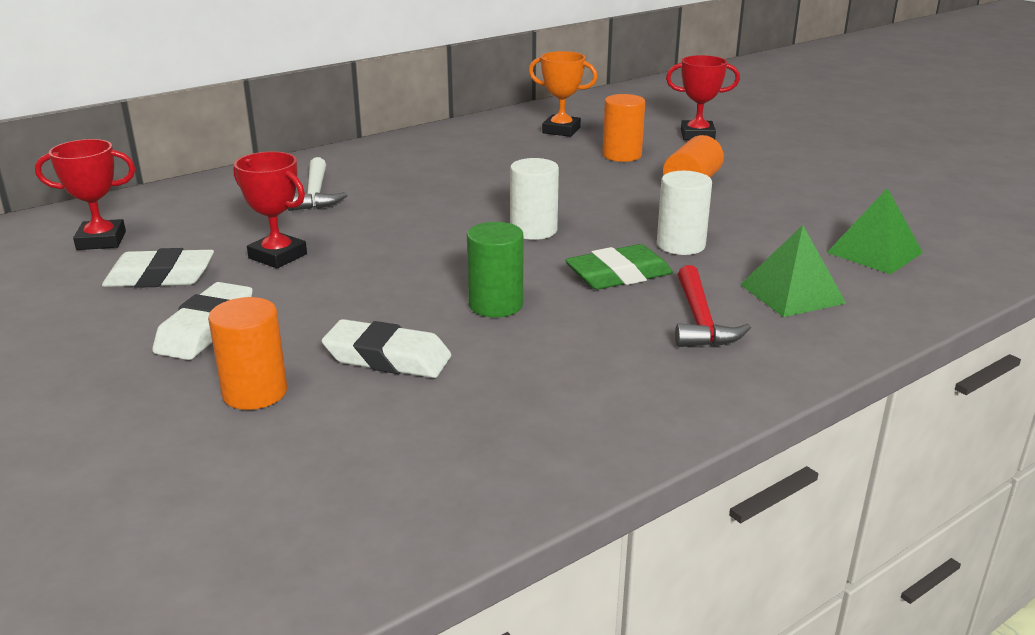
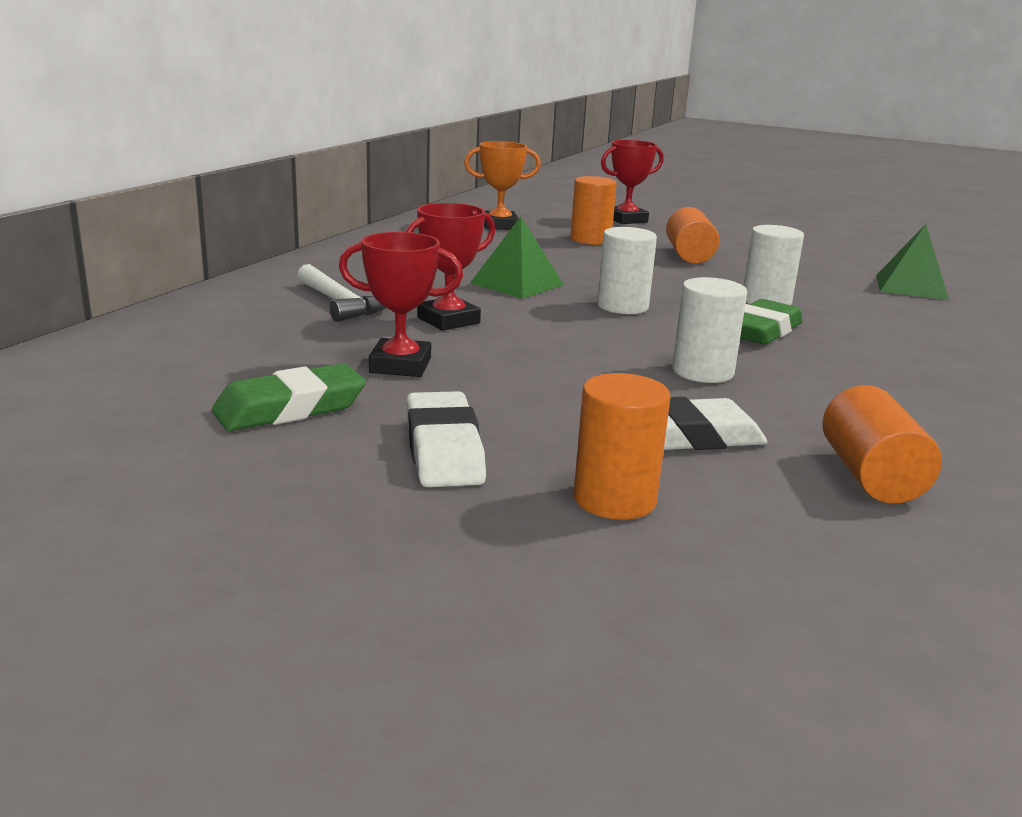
camera: 30 degrees left, 5 degrees down
(101, 241) = (137, 384): red trophy -> red trophy (448, 320)
(160, 277) = (290, 409): white eraser -> green eraser
(471, 424) = (871, 476): none -> orange cylinder
(495, 305) = (702, 372): green cylinder -> white cylinder
(700, 321) = (887, 354): red hammer -> none
(792, 293) = (912, 323): green pyramid -> green pyramid (517, 284)

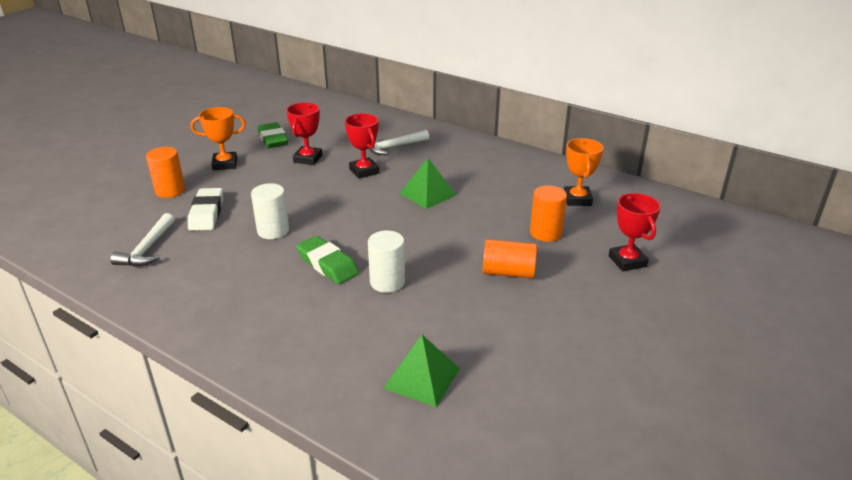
camera: 100 degrees right, 10 degrees up
(444, 450) = (225, 164): white eraser -> orange trophy
(622, 306) = (381, 223): white cylinder -> none
(871, 476) = (147, 249): orange cylinder -> white hammer

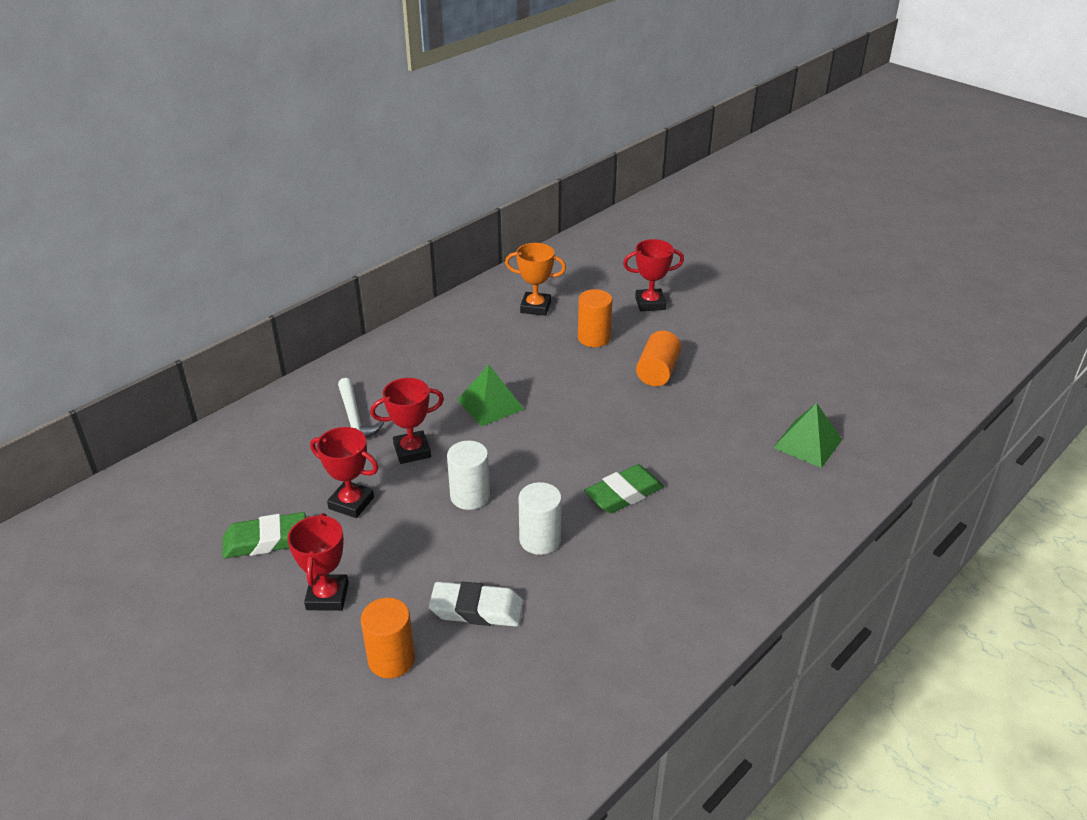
camera: 80 degrees left, 5 degrees up
(147, 249) = (557, 669): white hammer -> none
(225, 164) = (327, 596): orange trophy -> red trophy
(387, 282) = (663, 451): white cylinder -> white cylinder (470, 496)

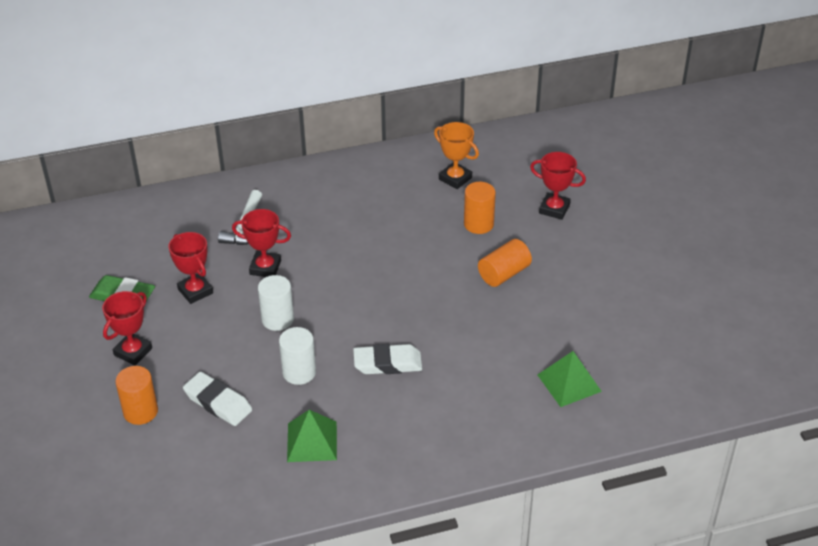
camera: 30 degrees right, 5 degrees up
(490, 404) = (350, 252): green pyramid -> green pyramid (312, 441)
(624, 494) = (387, 363): green eraser -> white eraser

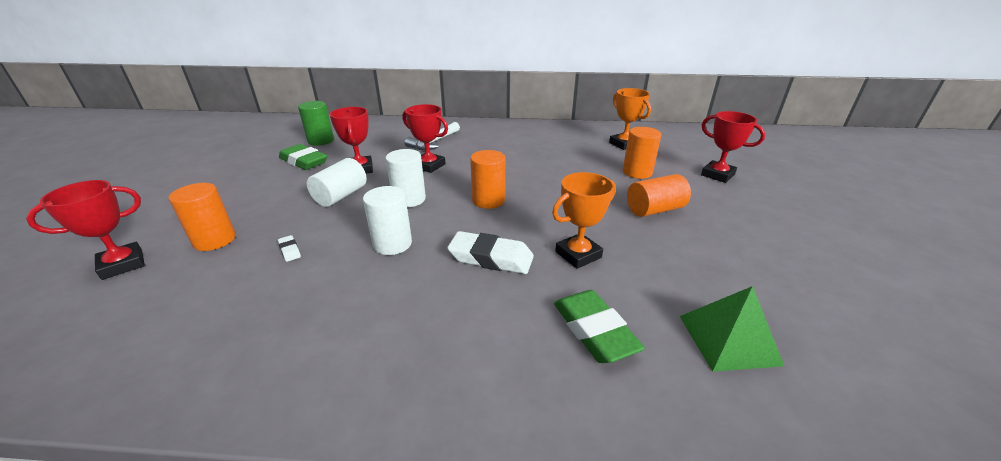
camera: 20 degrees right, 10 degrees down
(108, 256) = (321, 141): none -> green cylinder
(133, 352) = (267, 195): red trophy -> red trophy (122, 264)
(208, 333) = (341, 196): none -> white cylinder
(218, 403) = (290, 250): white eraser -> white eraser, size x0.44
(312, 441) = (346, 317): green pyramid -> none
(353, 301) = (488, 200): none -> orange cylinder
(454, 341) = (578, 254): none -> orange trophy
(484, 401) = (594, 331): none -> green eraser

